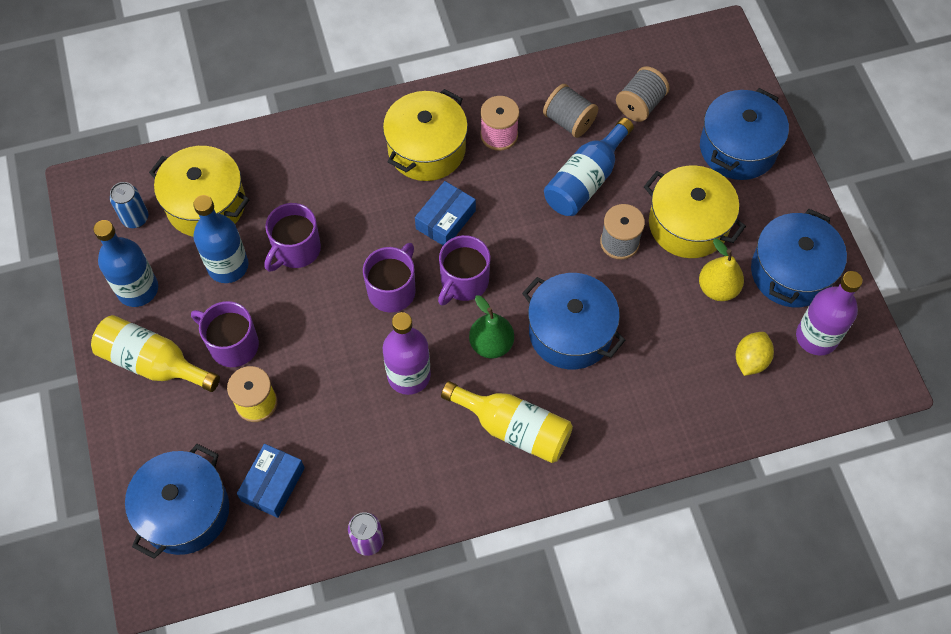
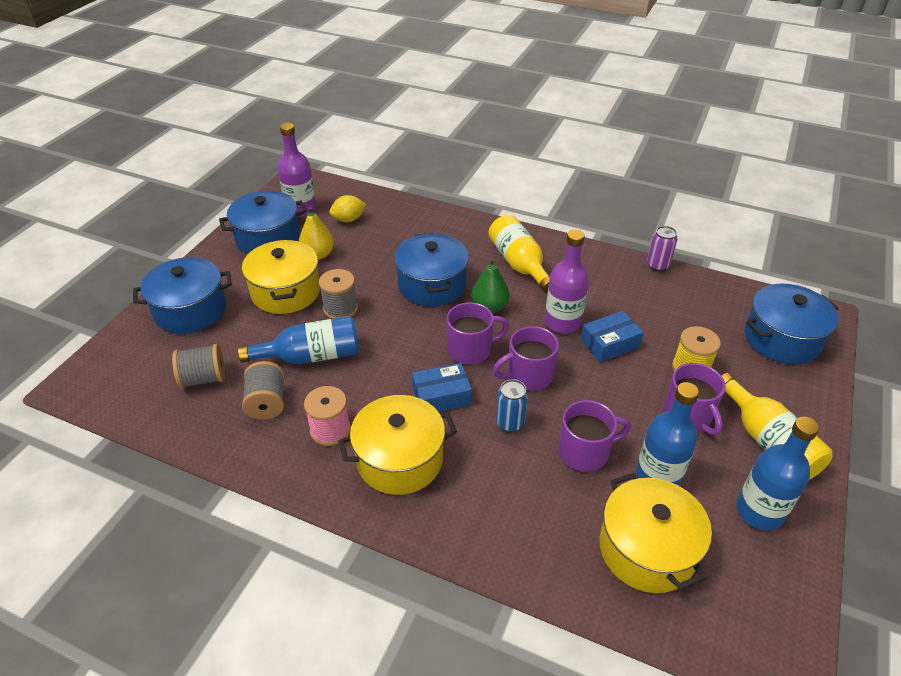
camera: 140 degrees left, 20 degrees down
(135, 218) = (733, 585): blue can -> blue can (510, 423)
(273, 484) = (705, 320): blue box -> blue box (609, 344)

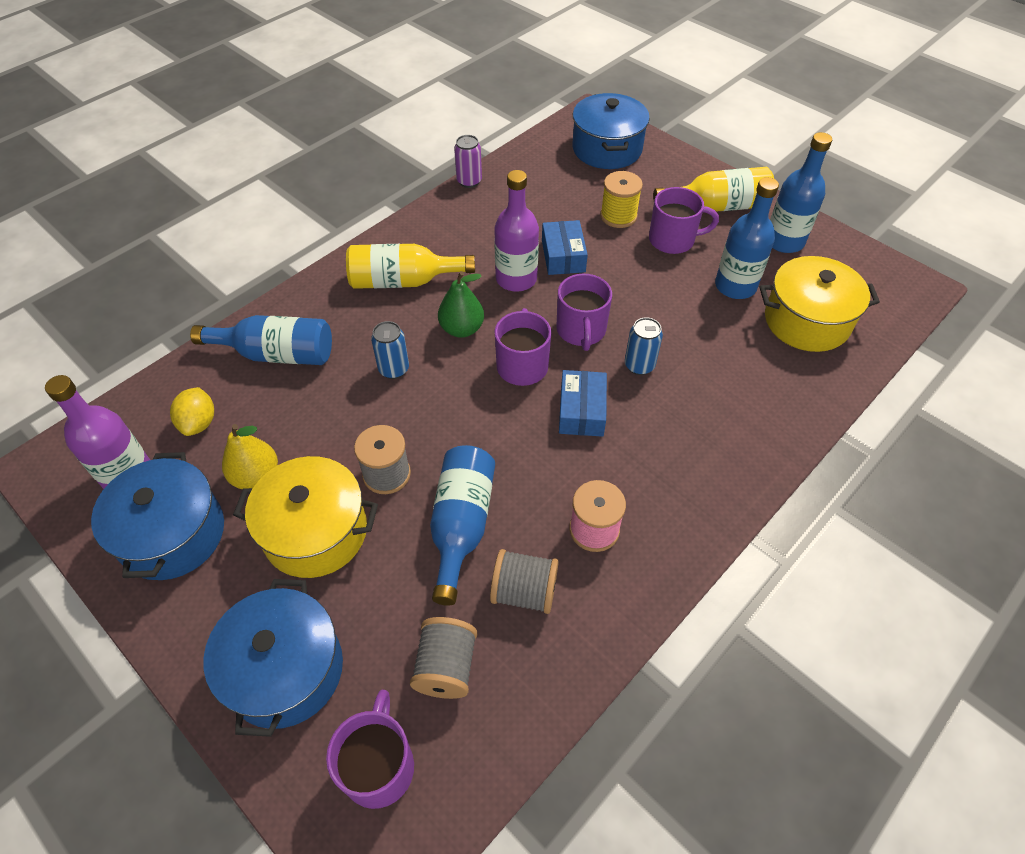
camera: 70 degrees left, 10 degrees up
(399, 459) = (658, 472): yellow pot -> none
(418, 230) = (277, 354): none -> blue bottle
(432, 285) = (394, 369): blue pot -> blue can
(585, 452) = (693, 323): purple mug -> purple mug (379, 766)

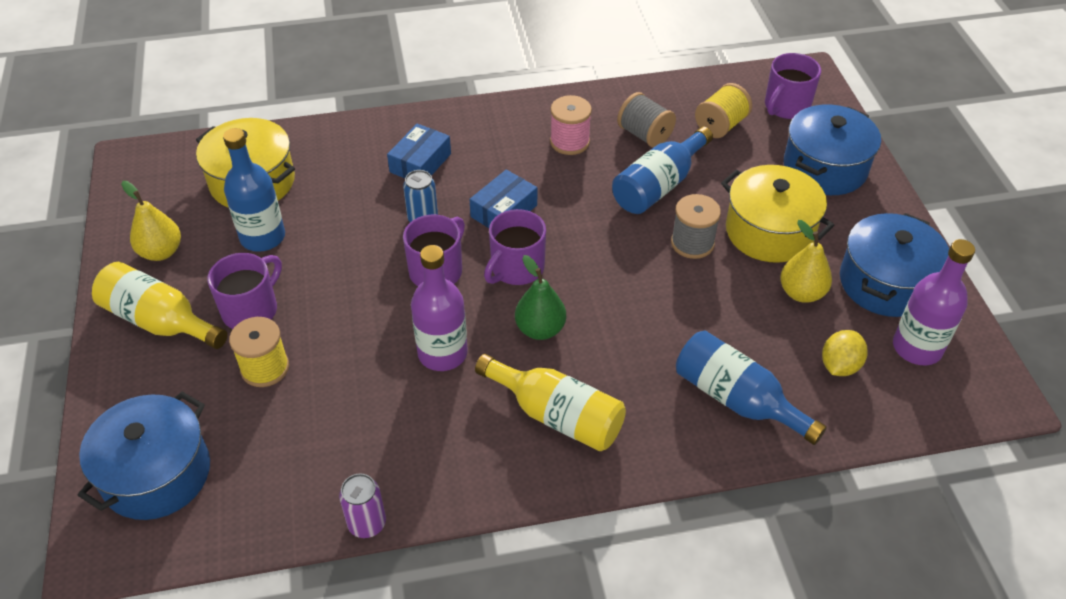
camera: 145 degrees left, 5 degrees down
(394, 369) = (631, 324): blue can -> none
(446, 667) = (720, 125): grey spool -> yellow spool
(563, 256) = (372, 353): blue box -> blue box (420, 163)
(673, 240) = (251, 310): purple mug -> purple mug turned 90 degrees clockwise
(784, 241) = (161, 252): blue bottle -> yellow pear

